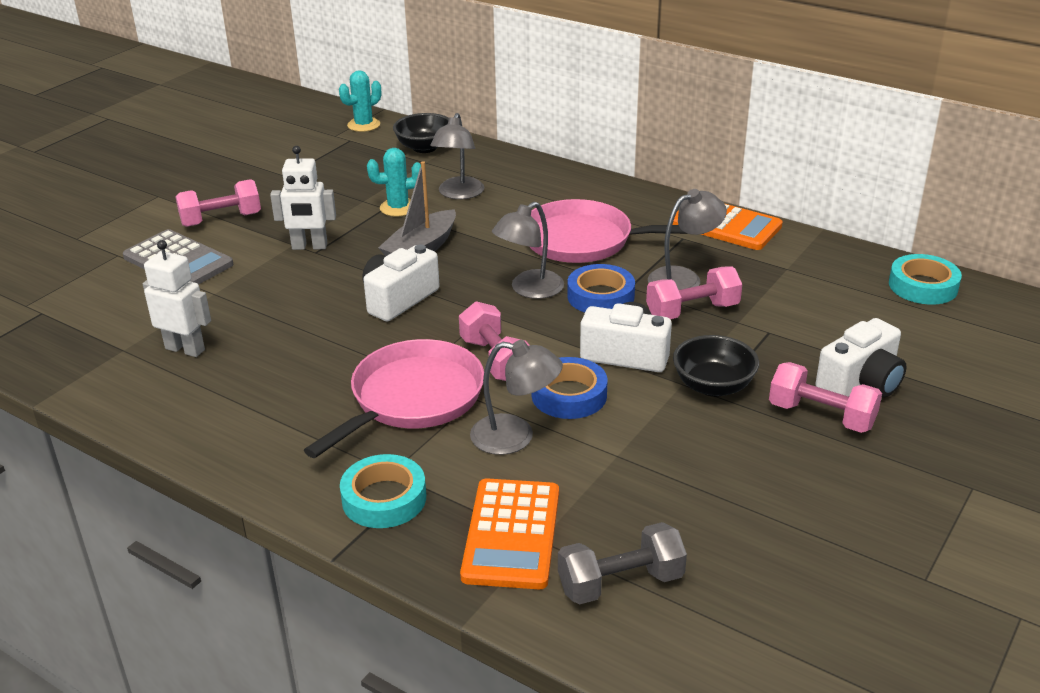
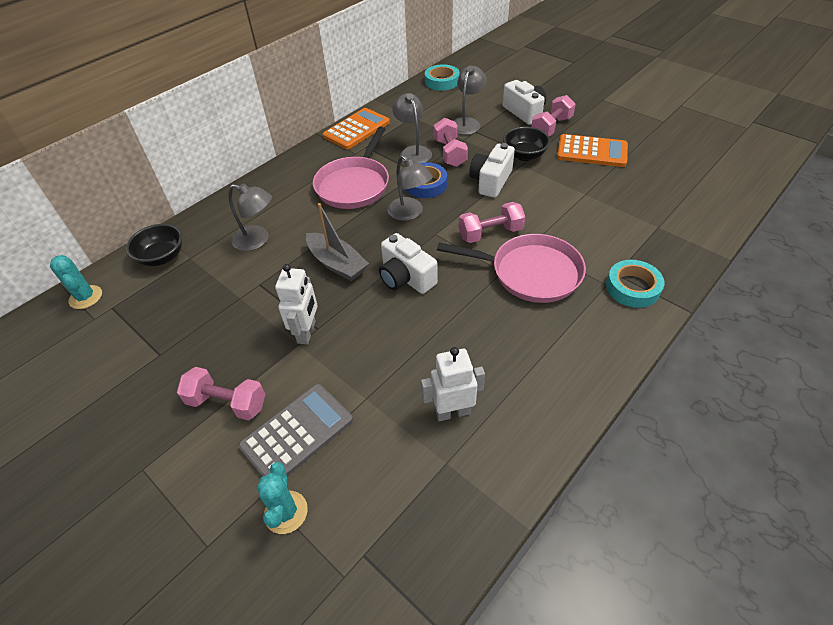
camera: 80 degrees left, 15 degrees up
(185, 349) = (452, 412): white robot -> white robot turned 45 degrees clockwise
(221, 219) = (227, 403): pink dumbbell -> pink dumbbell turned 60 degrees counterclockwise
(398, 208) = (264, 275): turquoise cactus -> turquoise cactus (286, 512)
(412, 399) = (530, 273): pink pan -> pink pan turned 150 degrees clockwise
(512, 534) = (656, 236): orange calculator -> orange calculator (592, 151)
(515, 437) = (570, 230): grey lamp -> grey lamp (467, 123)
(569, 395) = (530, 206): blue tape -> none
(620, 583) = (685, 202): grey dumbbell -> none

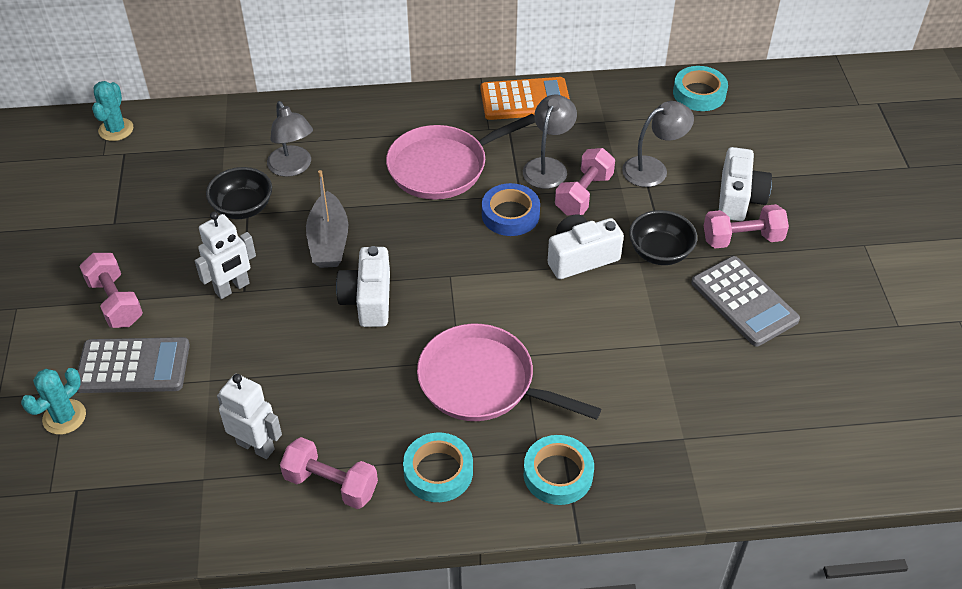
camera: 40 degrees right, 0 degrees up
(162, 257) = (204, 130): black bowl -> black bowl (243, 208)
(410, 213) = (454, 236): grey lamp -> none
(490, 233) = (501, 314): pink dumbbell -> pink dumbbell (331, 484)
(530, 273) = (483, 382): pink pan -> pink pan turned 150 degrees clockwise
(575, 336) = (438, 471): none -> turquoise tape
(592, 151) = (744, 301): orange calculator -> grey calculator

